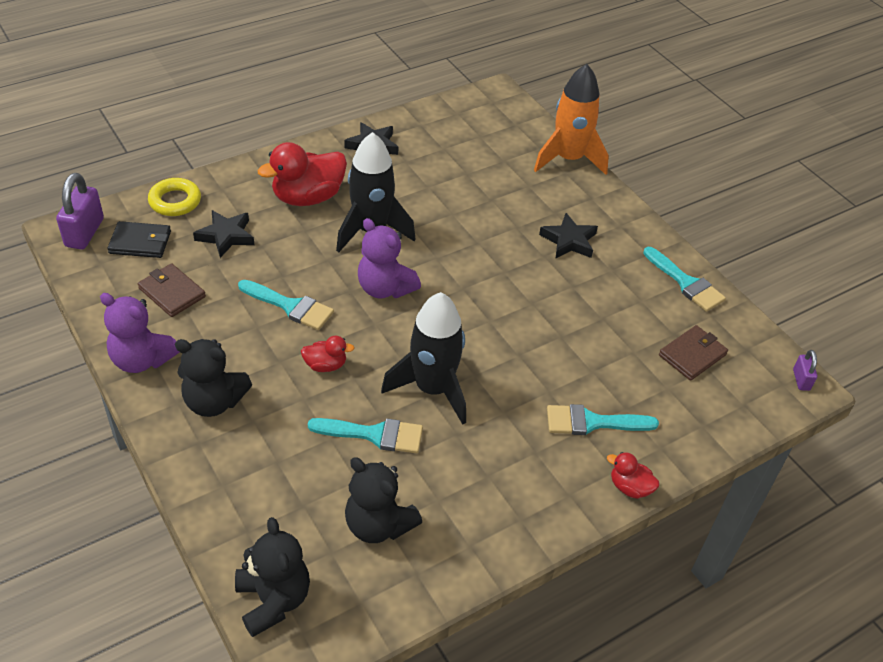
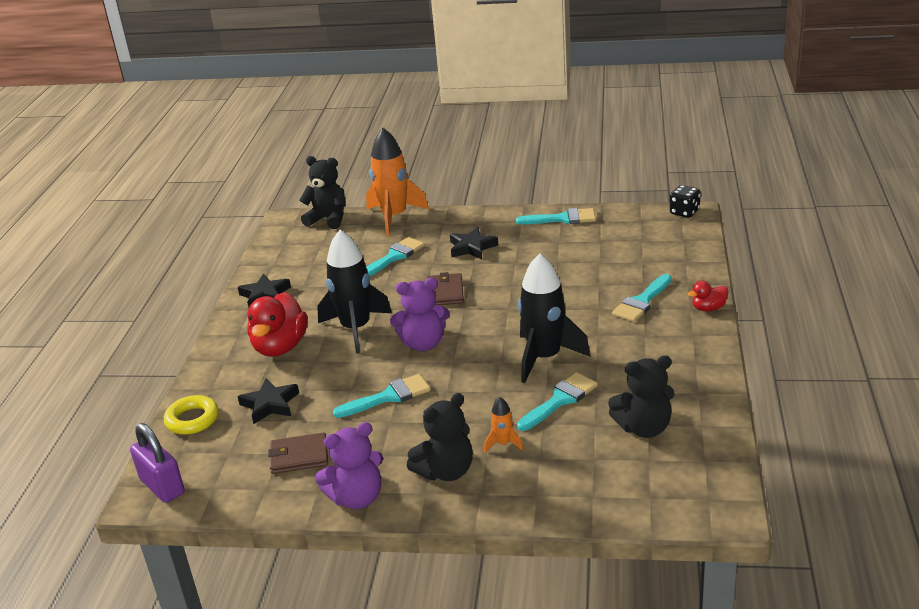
camera: 45 degrees left, 15 degrees down
(140, 242) = (217, 456): black wallet -> none
(273, 600) = (668, 504): black teddy bear -> black teddy bear (328, 219)
(280, 423) = (503, 443): none -> orange rocket
(325, 365) = (469, 400): red duck -> none
(503, 195) = (394, 257): none -> turquoise brush
(692, 355) = (625, 241): brown wallet -> brown wallet (445, 292)
(801, 380) = (684, 212): purple padlock -> black dice

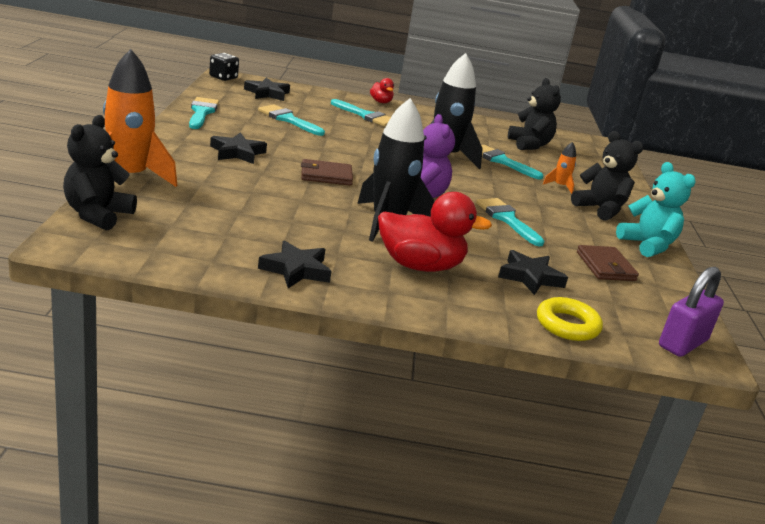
camera: 100 degrees left, 5 degrees down
(357, 498) = (647, 245): purple teddy bear -> turquoise teddy bear
(394, 257) = (236, 189): turquoise brush -> turquoise brush (288, 120)
(658, 240) = (267, 93): none -> black star

